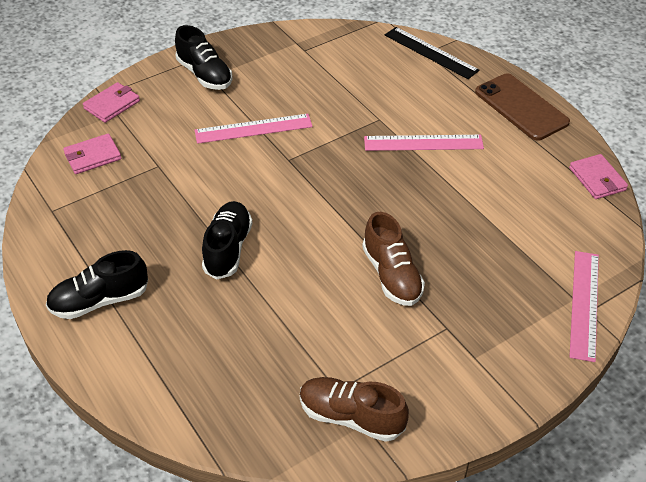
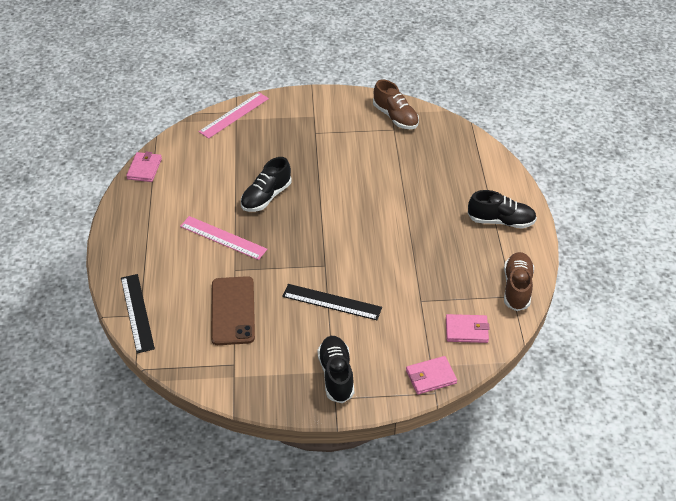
camera: 150 degrees left, 0 degrees up
(228, 249) = (406, 220): black shoe -> black shoe (266, 197)
(253, 128) = (332, 302): pink ruler -> black ruler
(392, 275) = (320, 167): brown shoe -> brown shoe (517, 288)
(521, 107) = (128, 235): brown phone -> brown phone (233, 311)

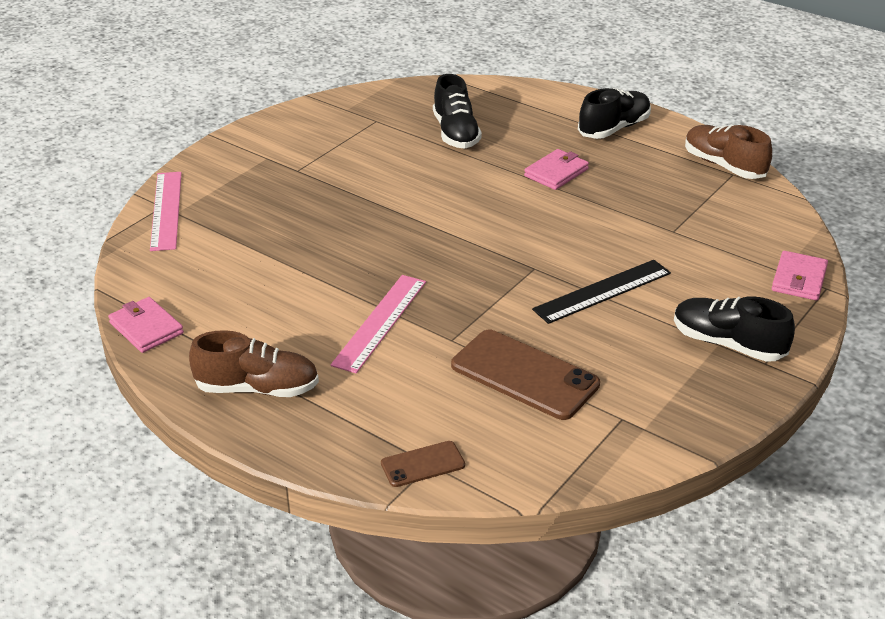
camera: 50 degrees left, 10 degrees down
(137, 312) = (423, 464): black ruler -> brown phone
(223, 238) = (380, 322): pink ruler -> pink ruler turned 45 degrees counterclockwise
(266, 197) = (355, 255): black shoe -> black shoe (456, 133)
(395, 117) = (358, 110): brown shoe -> brown shoe (257, 388)
(466, 330) = (752, 224): pink wallet -> pink wallet (556, 172)

